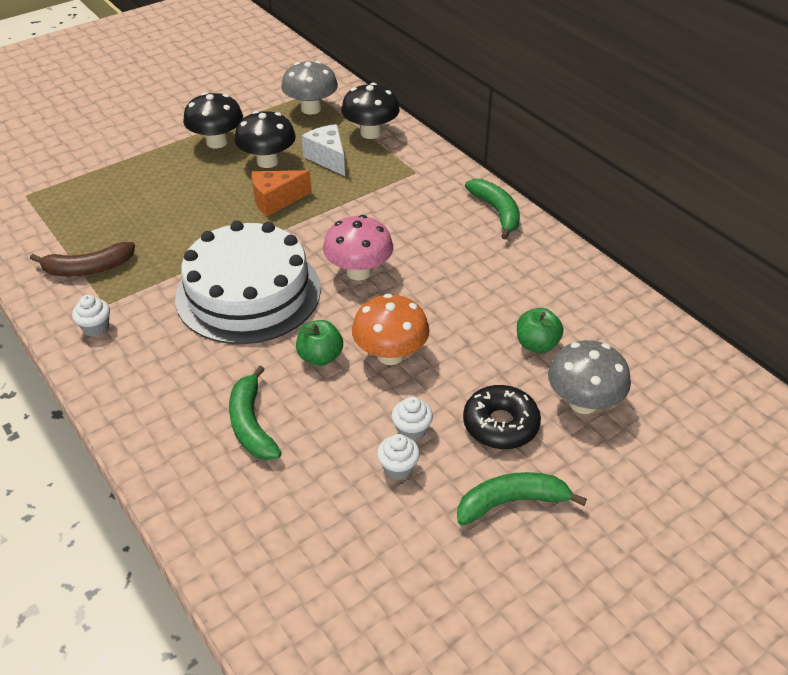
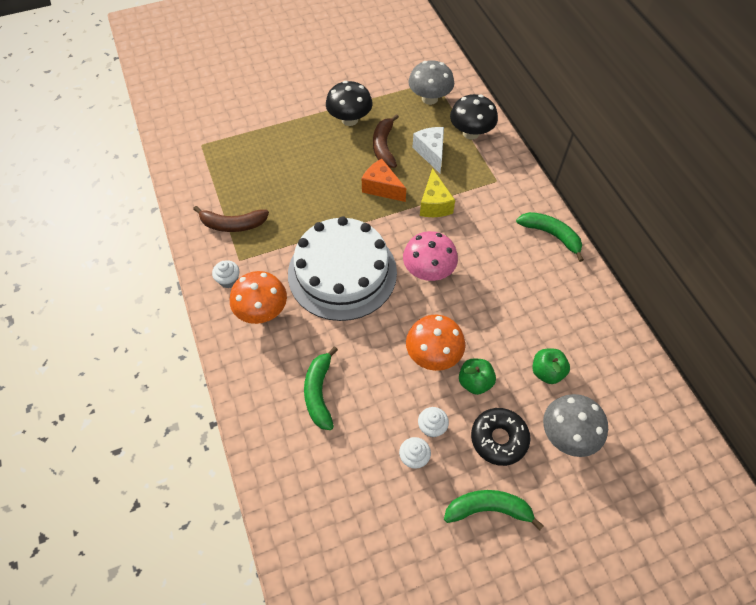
camera: 15 degrees right, 15 degrees up
(150, 352) = (262, 311): none -> orange mushroom
(267, 161) = (384, 147): black mushroom -> brown banana
(276, 201) = (382, 188): orange cheese -> orange cheese turned 45 degrees clockwise
(320, 357) = (381, 344): green apple -> green apple (475, 382)
(347, 206) = (434, 204): none -> yellow cheese
(497, 212) = (551, 235): green banana -> green banana turned 45 degrees counterclockwise

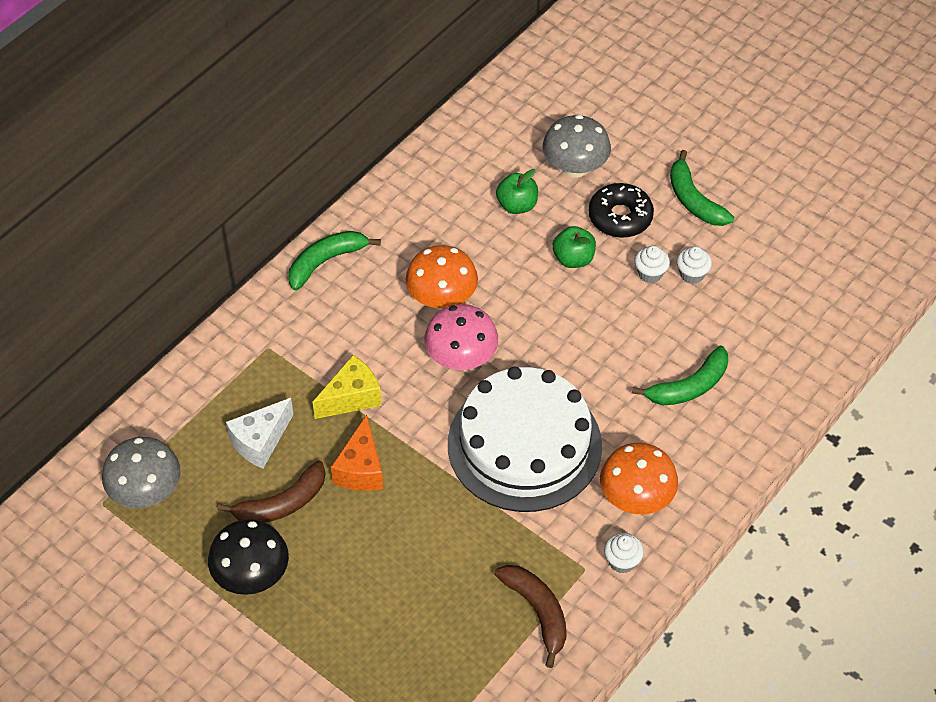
camera: 120 degrees left, 5 degrees down
(433, 355) = (568, 307): orange mushroom -> orange mushroom (442, 299)
(471, 133) = (192, 411): black mushroom -> none
(551, 235) = (325, 262): green banana -> green banana turned 45 degrees clockwise

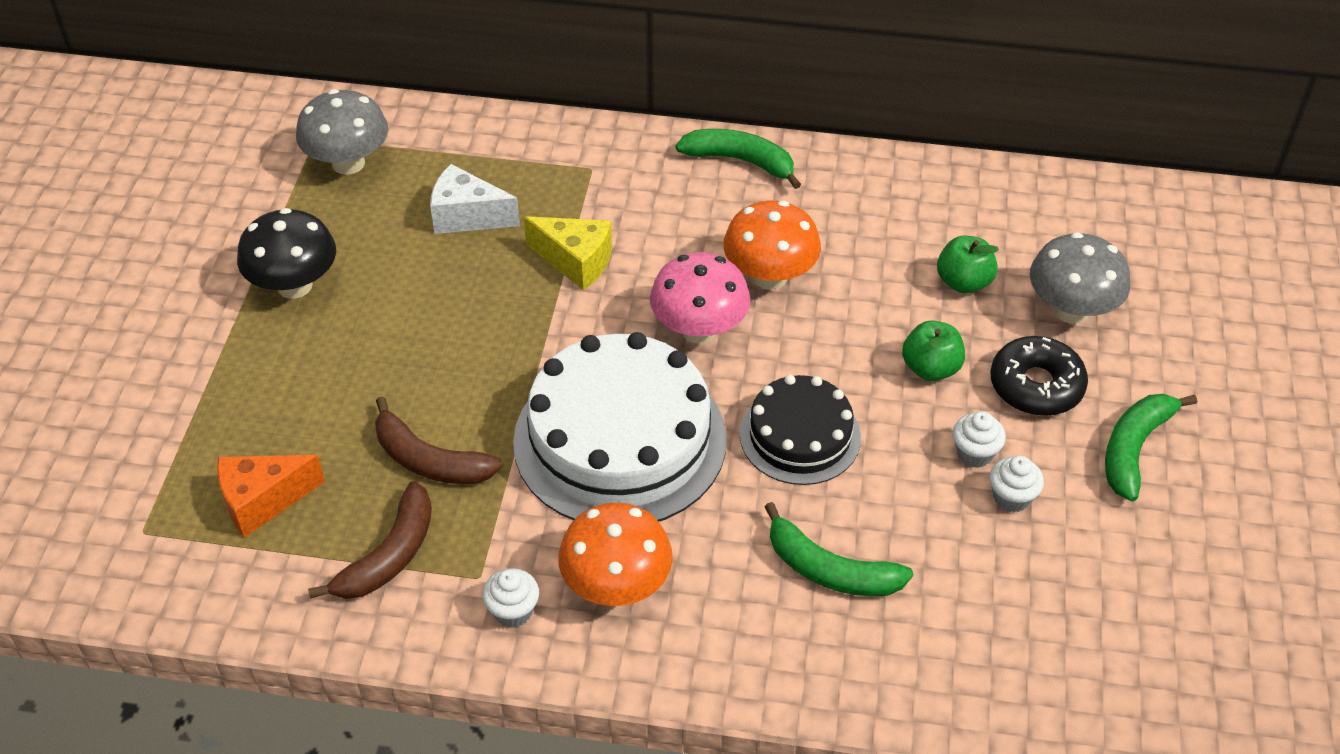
camera: 60 degrees right, 5 degrees down
(282, 503) = (400, 268): brown banana -> brown banana (430, 460)
(361, 469) = (486, 311): orange cheese -> orange cheese (263, 501)
(582, 350) = (800, 436): none -> black cake

